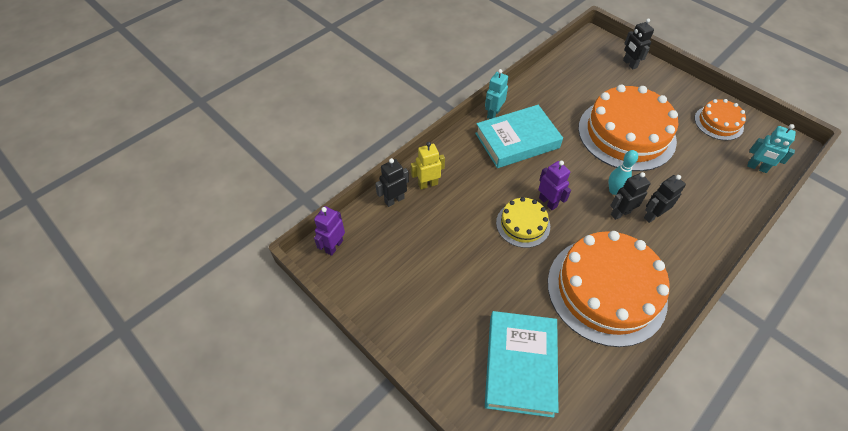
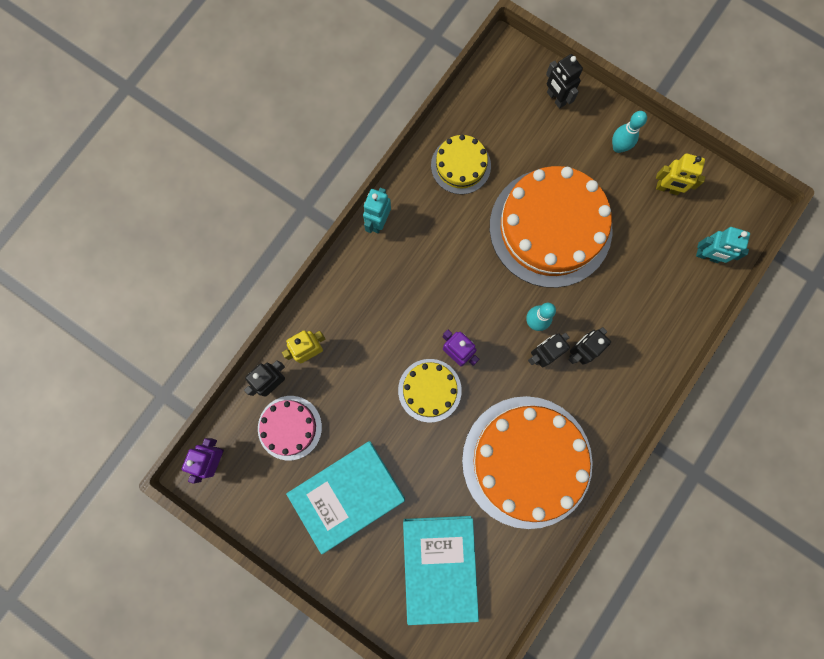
camera: 10 degrees left, 25 degrees up
(401, 233) = (290, 427): none -> pink cake
(517, 140) = (413, 262): turquoise book -> turquoise book (347, 495)
(558, 90) = (460, 165): none -> yellow cake
(678, 95) = (618, 147): none -> turquoise bowling pin
(718, 123) = (667, 188): orange cake -> yellow robot

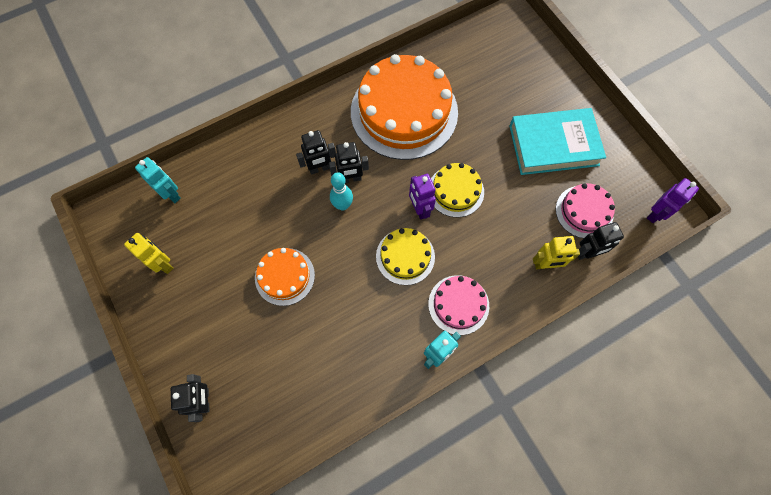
camera: 155 degrees left, 10 degrees down
(378, 274) = (458, 304): none -> pink cake
(439, 566) = (502, 74): turquoise book -> none
(460, 165) = (333, 373): yellow cake -> yellow cake (405, 256)
(550, 227) = (284, 276): orange cake -> orange cake, size x0.50
(618, 147) = (179, 322): turquoise bowling pin -> none

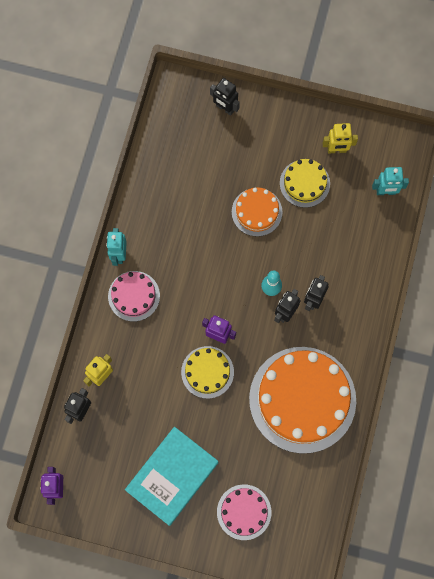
camera: 135 degrees right, 5 degrees up
(405, 256) = (196, 295): yellow cake -> yellow cake (304, 183)
(584, 211) = (107, 441): pink cake -> pink cake (244, 512)

